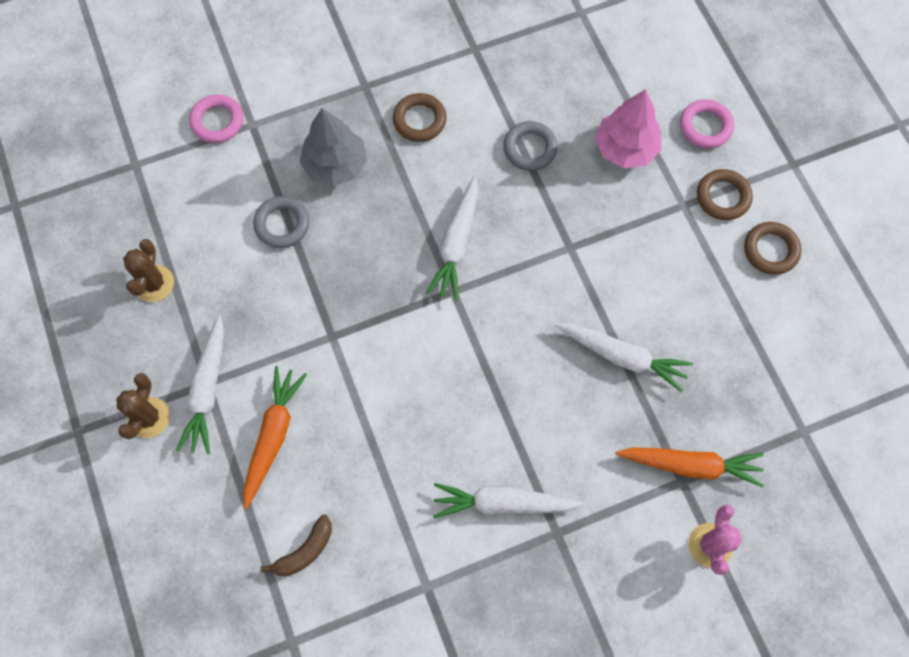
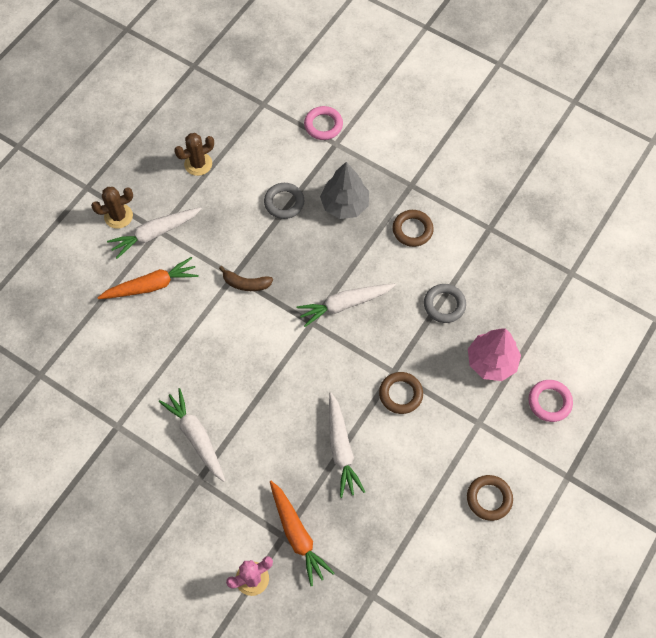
camera: 55 degrees right, 5 degrees down
(305, 551) = (95, 347): brown banana -> brown banana (246, 283)
(723, 197) = (504, 444): brown ring -> brown ring (400, 394)

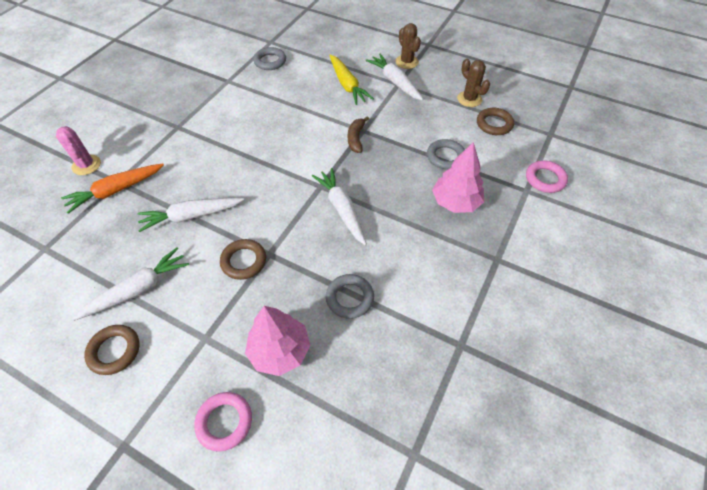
camera: 85 degrees right, 10 degrees down
(85, 374) = (270, 61): none -> grey ring
(151, 285) = (347, 85): orange carrot -> yellow carrot
(196, 437) = (214, 122): white carrot -> white carrot (138, 289)
(345, 205) = (455, 202): grey tree -> pink tree
(412, 230) = (439, 263): brown ring -> brown ring (494, 124)

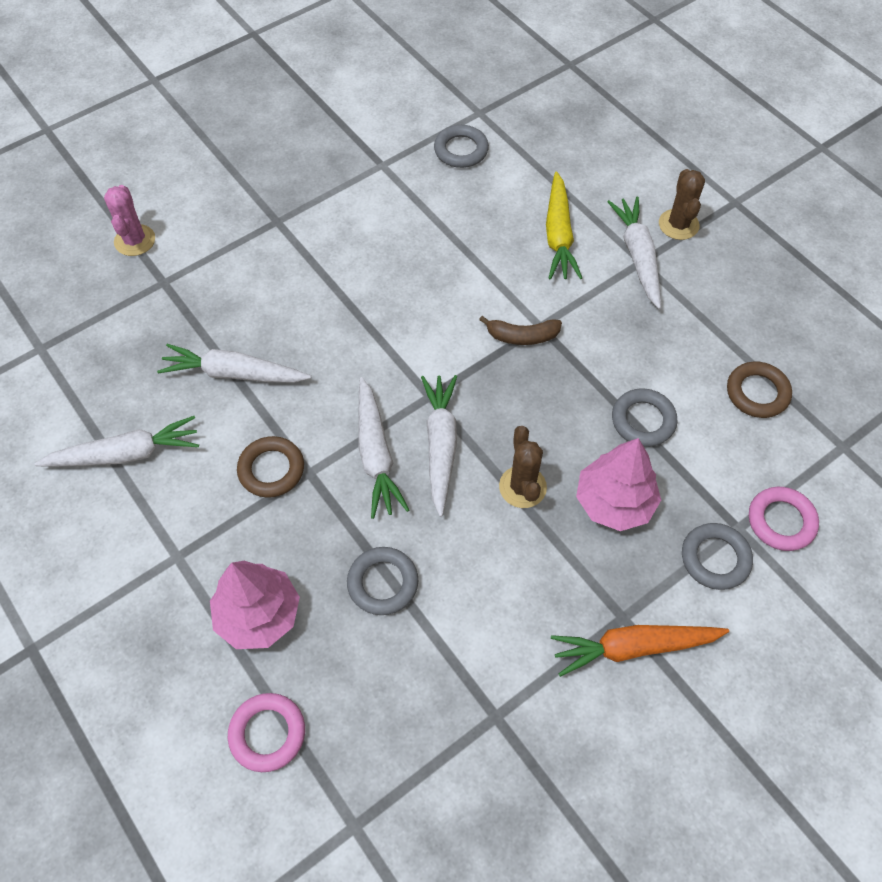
camera: 25 degrees right, 5 degrees up
(114, 351) = (67, 525): brown ring -> none
(116, 191) = (156, 296): orange carrot -> orange carrot (633, 647)
(224, 422) = (152, 675): pink ring -> pink ring (267, 733)
(306, 228) = (376, 454): none -> white carrot
(356, 138) = (522, 336): brown banana -> brown banana turned 120 degrees counterclockwise
(469, 99) = (743, 332): brown cactus -> brown cactus (522, 487)
(525, 210) = (715, 558): none -> grey ring

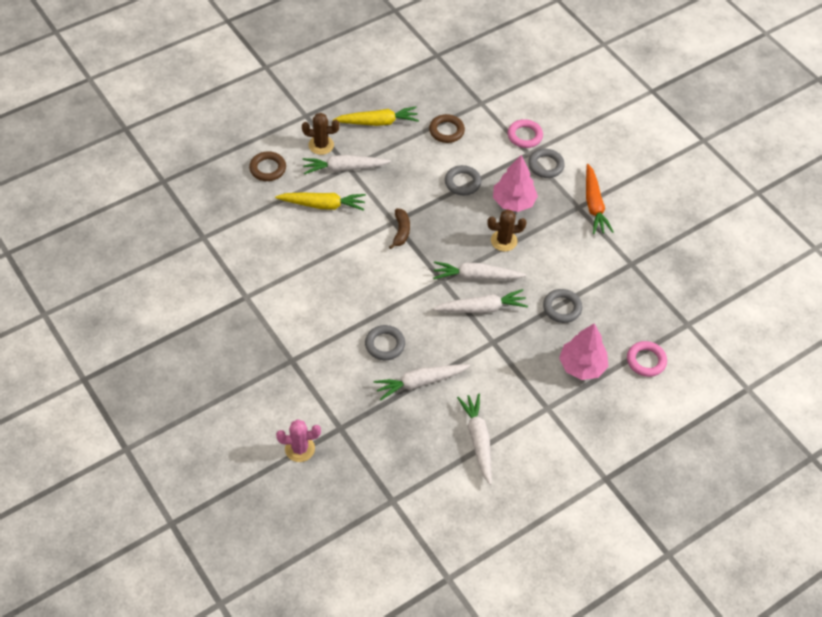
camera: 90 degrees left, 5 degrees down
(234, 373) = (420, 382): white carrot -> white carrot turned 60 degrees clockwise
(271, 469) = (490, 361): brown ring -> brown ring (268, 168)
(461, 150) = (239, 250): grey ring -> grey ring (385, 344)
(748, 294) = (378, 122): none -> yellow carrot

